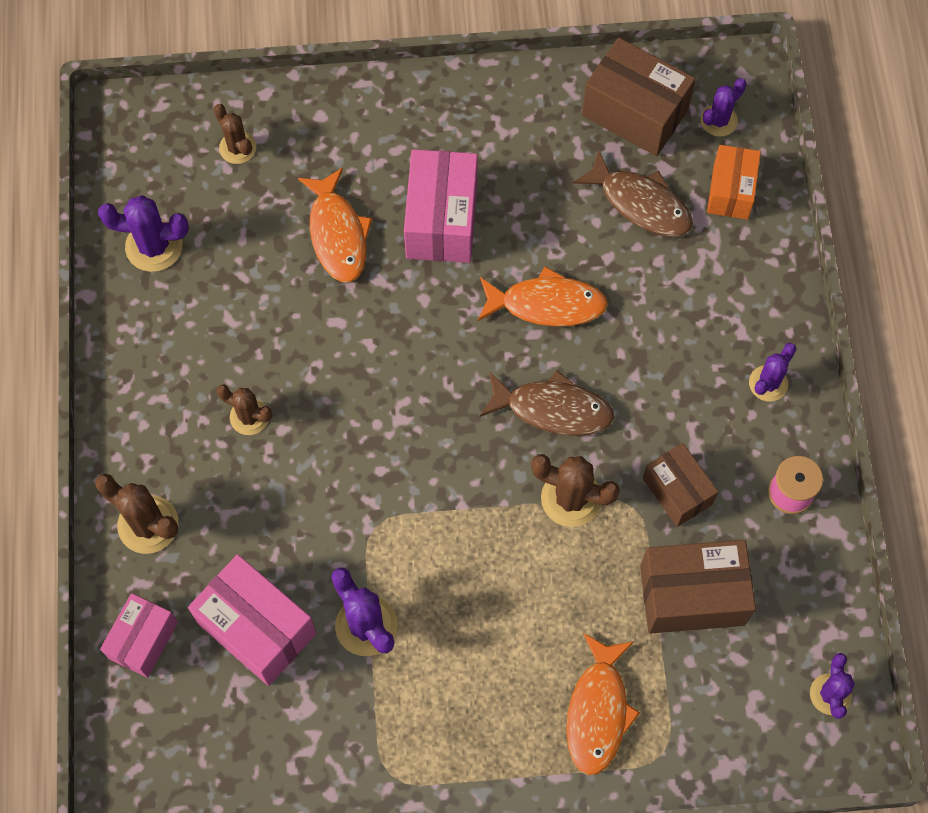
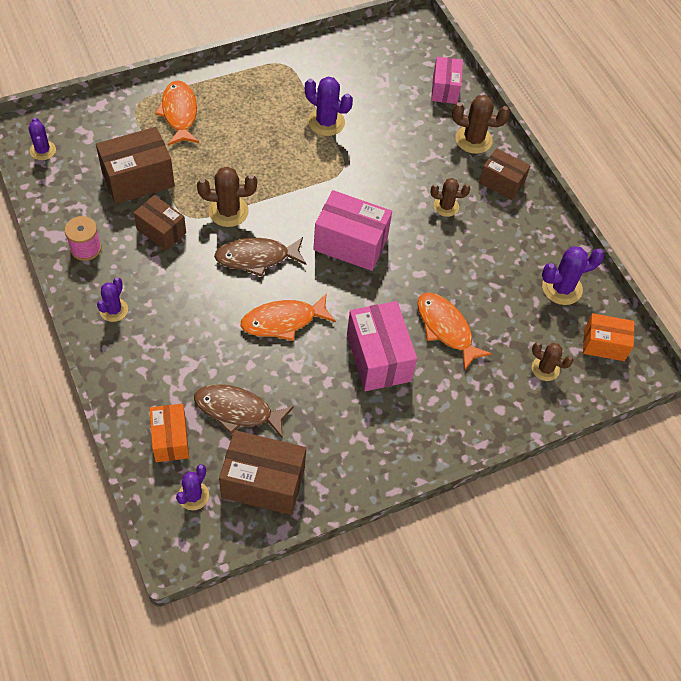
camera: 155 degrees right, 10 degrees down
(145, 157) = (604, 344): none -> orange box
(146, 434) = (501, 182): none -> brown box
(257, 628) = (386, 108): pink box -> pink box (350, 243)

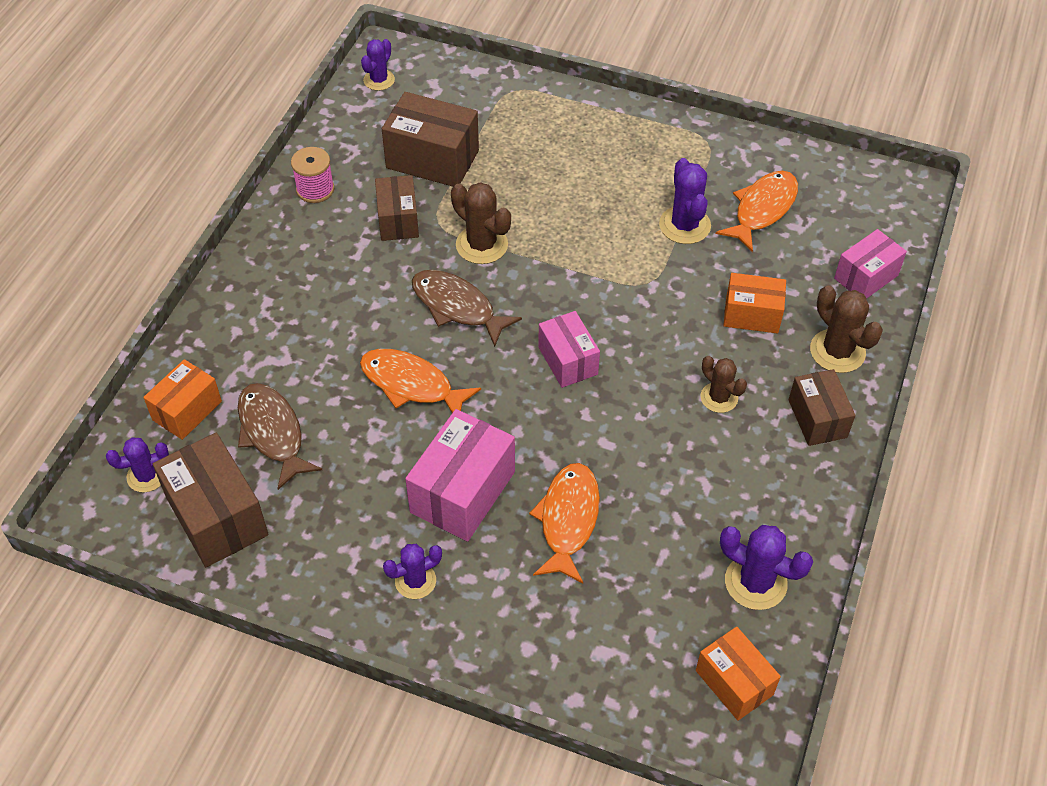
camera: 50 degrees right, 5 degrees down
(114, 310) = (275, 260): purple cactus -> purple cactus (415, 581)
(179, 113) = (542, 124): orange fish -> orange fish (762, 209)
(350, 243) = (568, 361): pink box -> pink box, size x0.64
(413, 149) = (752, 315): none -> orange box
(545, 369) = (630, 650): brown cactus -> none

